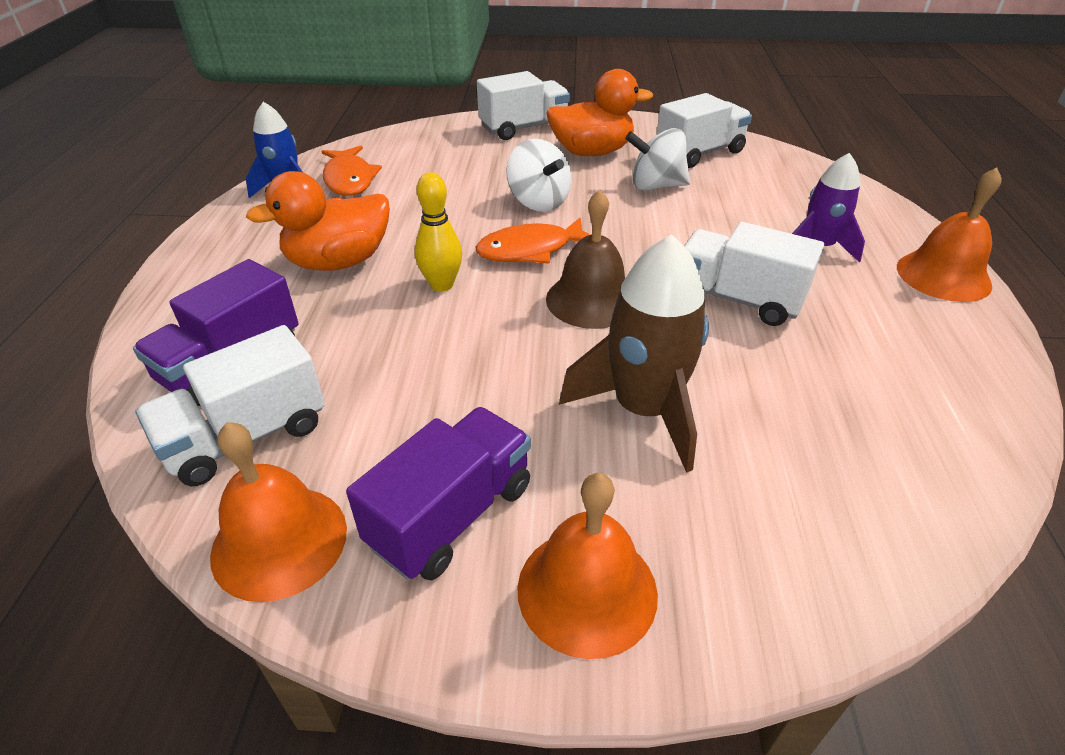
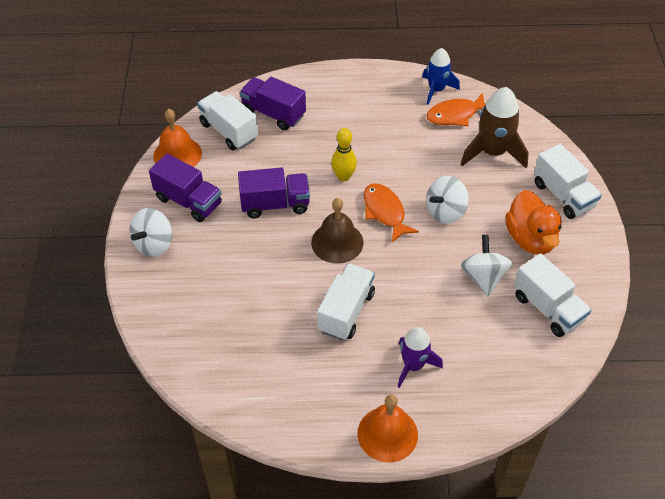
camera: 85 degrees right, 10 degrees up
(339, 262) = (360, 131): orange duck -> none
(490, 369) = (275, 204): none -> purple truck
(587, 590) = (154, 244): orange bell -> white spinning top
(644, 410) = (249, 264): brown rocket -> brown rocket (492, 152)

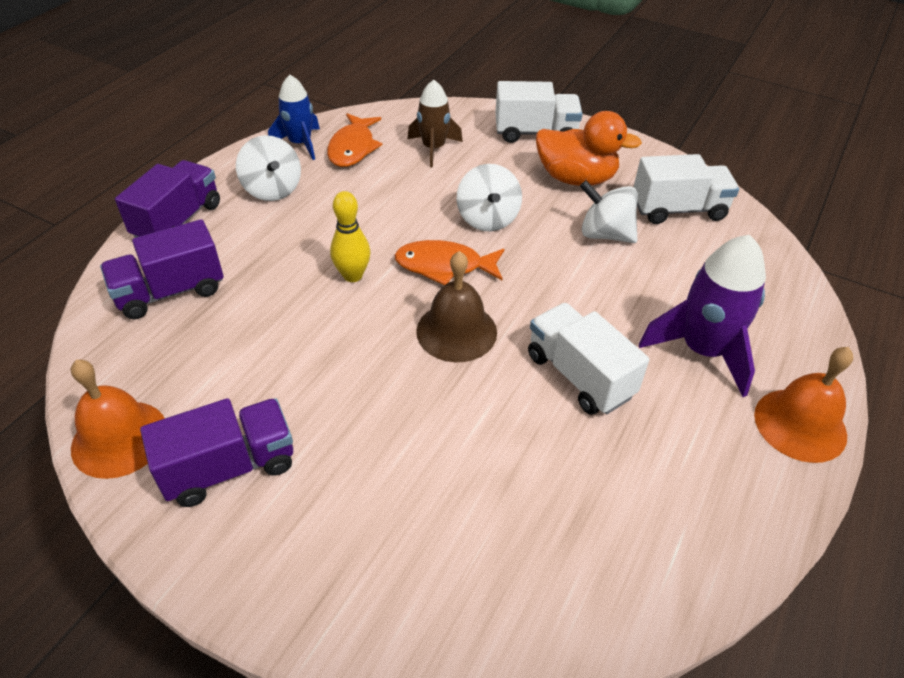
camera: 60 degrees left, 5 degrees down
(154, 244) = (274, 560): white spinning top -> white spinning top (272, 189)
(229, 131) = (146, 354): white truck -> none
(275, 204) = (335, 364): purple truck -> purple truck (178, 221)
(413, 365) = (702, 350): purple rocket -> purple rocket, size x1.53
(492, 152) = (433, 149): brown rocket -> brown rocket, size x0.65

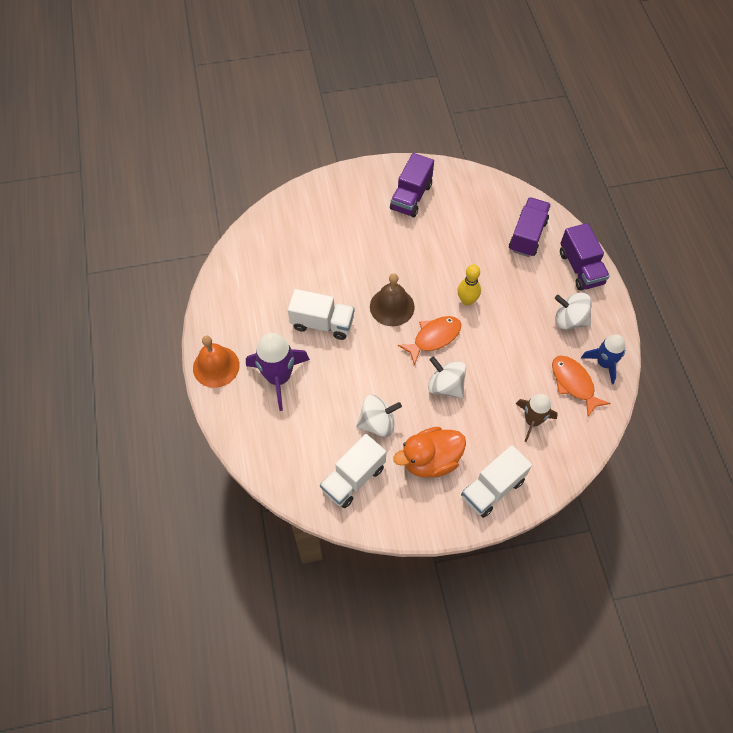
camera: 140 degrees right, 15 degrees up
(119, 438) = (459, 178): orange bell -> none

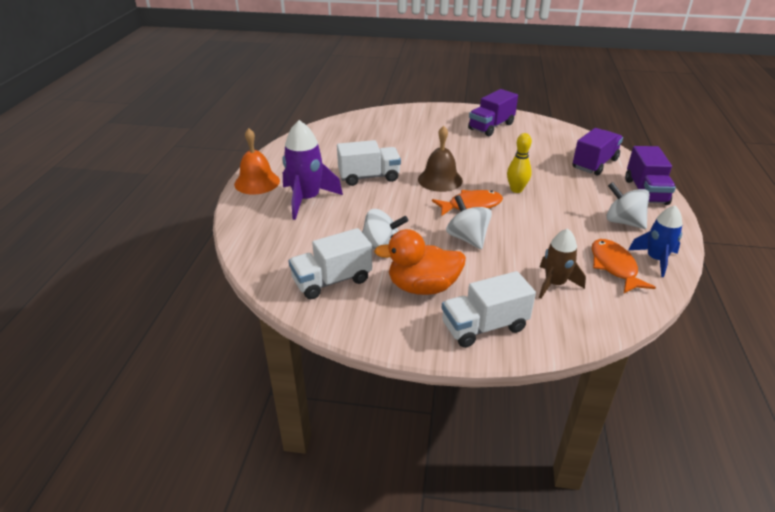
camera: 20 degrees right, 25 degrees down
(322, 323) = (369, 177): white truck -> white truck turned 45 degrees counterclockwise

